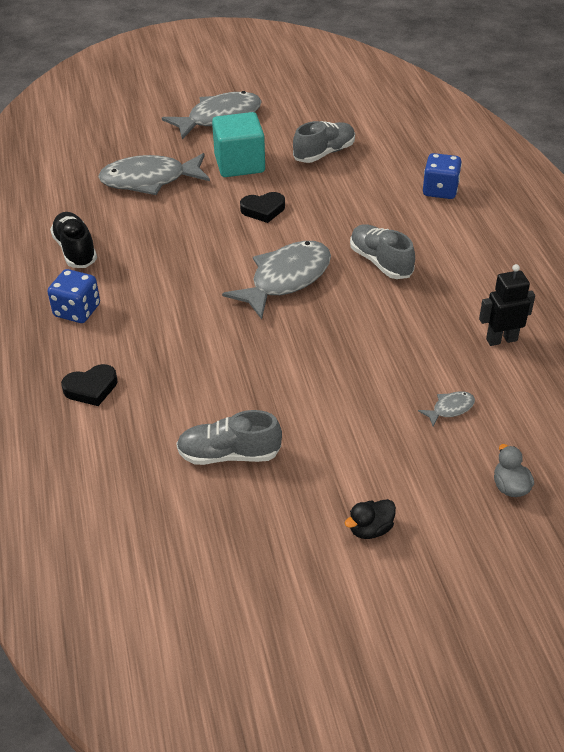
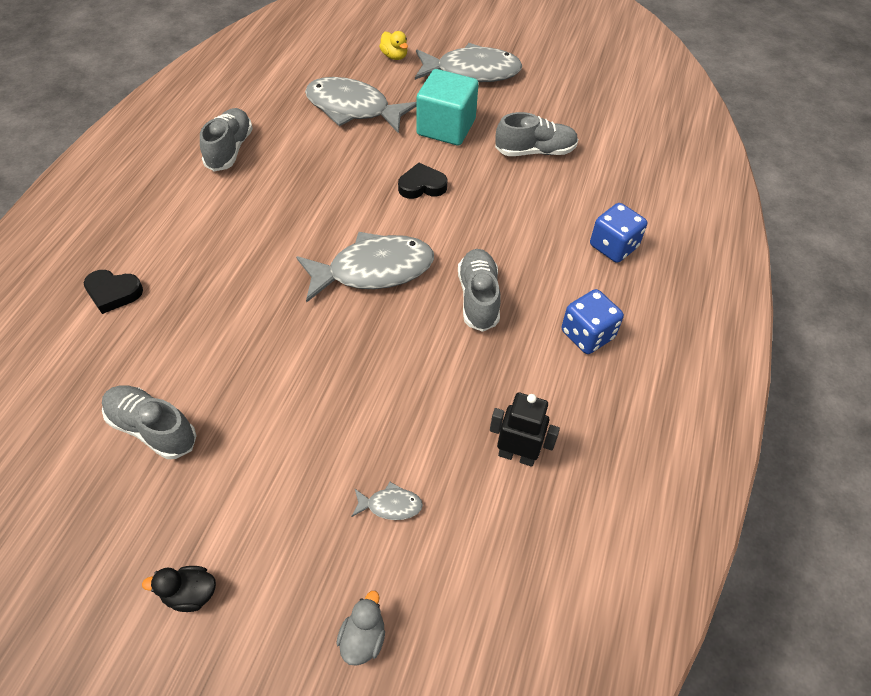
camera: 30 degrees right, 10 degrees up
(75, 250) = (229, 149): black shoe -> grey shoe
(77, 311) = (175, 210): blue dice -> blue dice (587, 335)
(143, 130) = (394, 56): none -> yellow duck
(263, 210) = (422, 186): black heart -> black heart turned 150 degrees clockwise

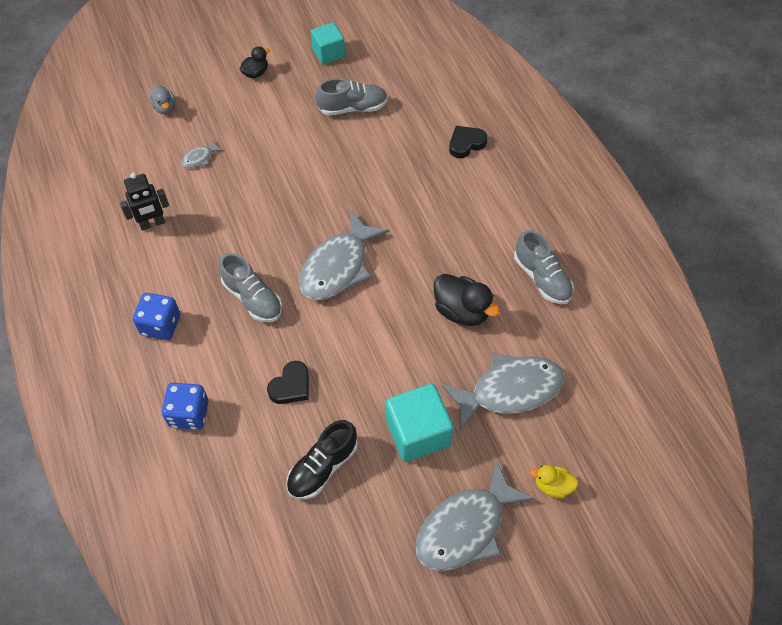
camera: 140 degrees right, 5 degrees up
(70, 543) = (328, 53): none -> turquoise cube
(318, 170) = (461, 311): none -> black duck
(422, 186) = (376, 357): black heart -> black heart (291, 386)
(535, 151) = (322, 467): grey shoe -> black shoe

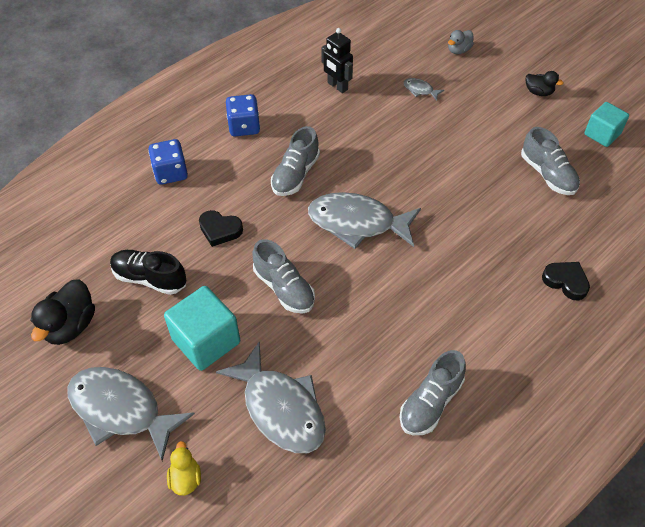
camera: 70 degrees right, 5 degrees down
(386, 350) = (284, 288): none -> grey shoe
(461, 311) = (354, 338): black duck -> black duck (70, 326)

